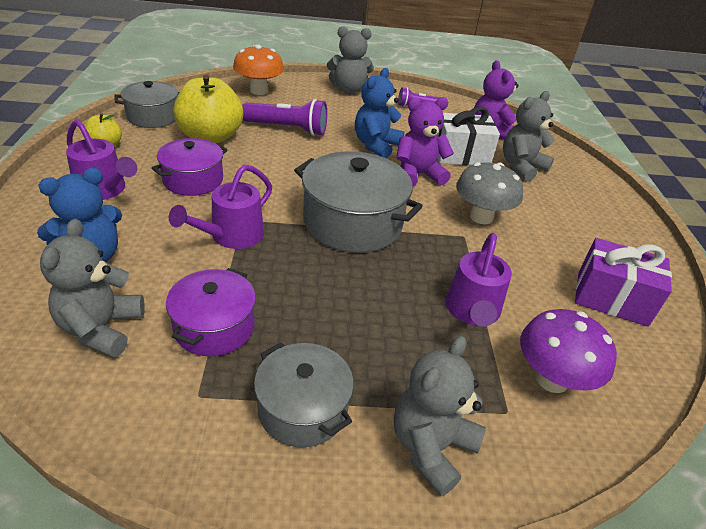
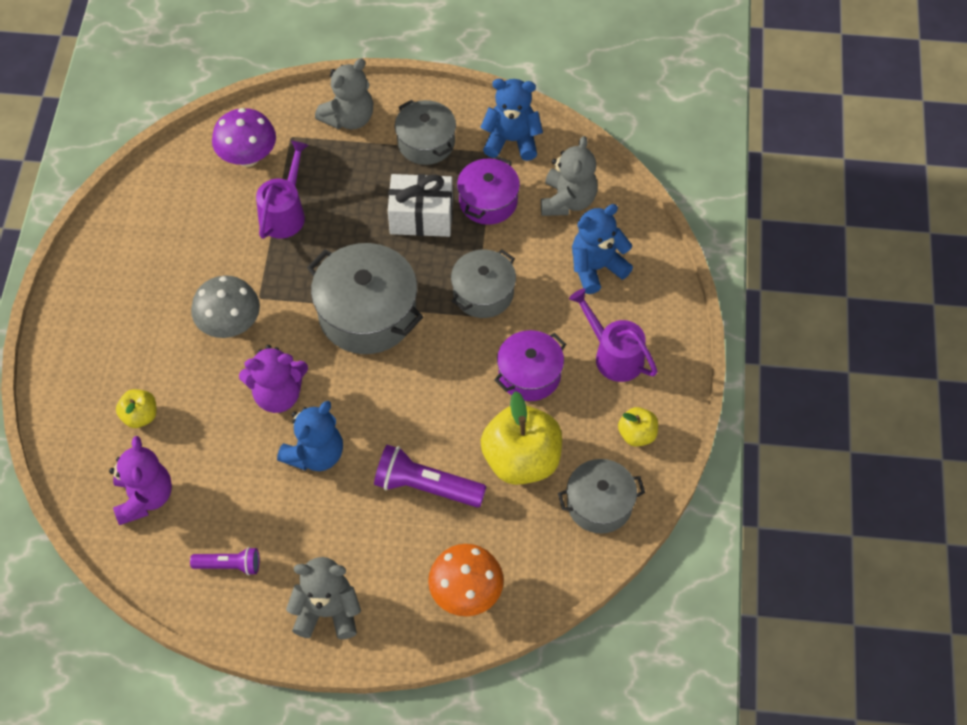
camera: 170 degrees left, 20 degrees up
(164, 416) = (511, 140): none -> blue teddy bear
(231, 236) = (483, 293): purple watering can -> grey pot
(461, 155) = (209, 438): white gift -> white gift (421, 217)
(521, 167) = (140, 416): grey teddy bear -> yellow apple
(611, 298) = (154, 225): purple gift -> none

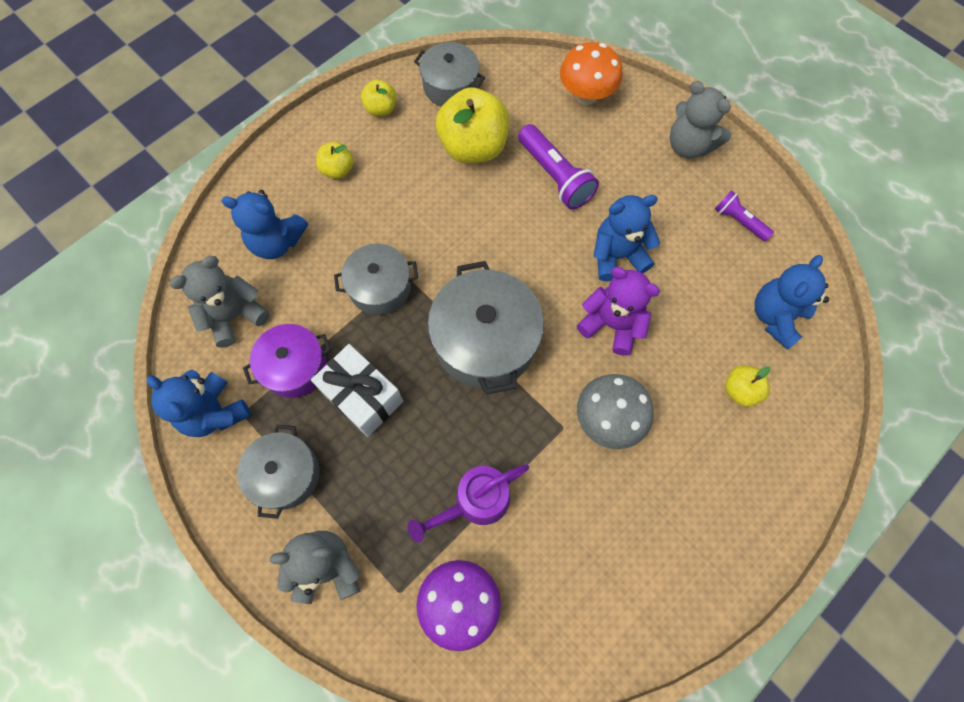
camera: 140 degrees left, 10 degrees up
(144, 497) = (775, 317): purple teddy bear -> blue teddy bear
(529, 374) = (409, 199): purple pot -> none
(613, 355) = (337, 170): purple watering can -> yellow apple

